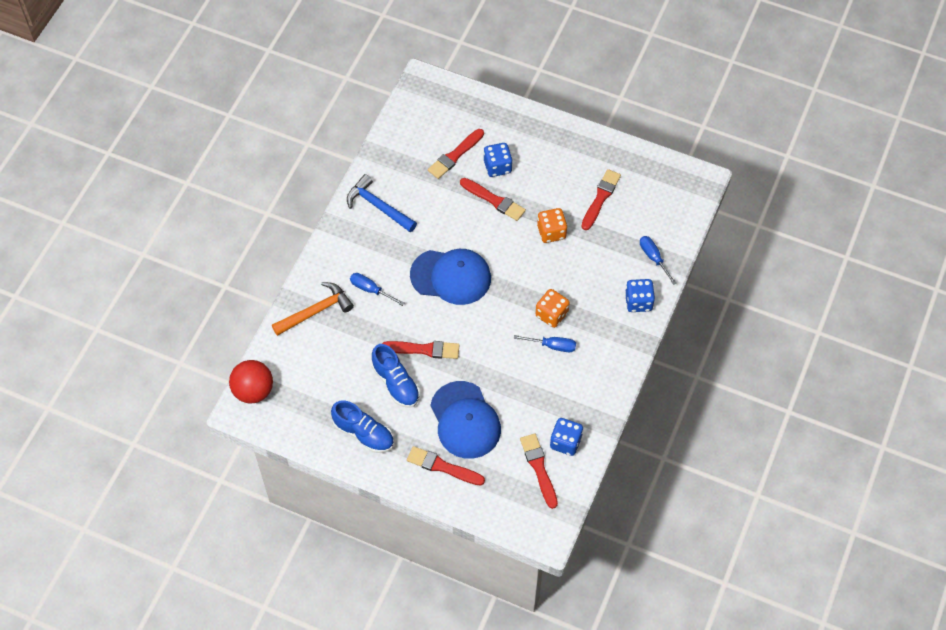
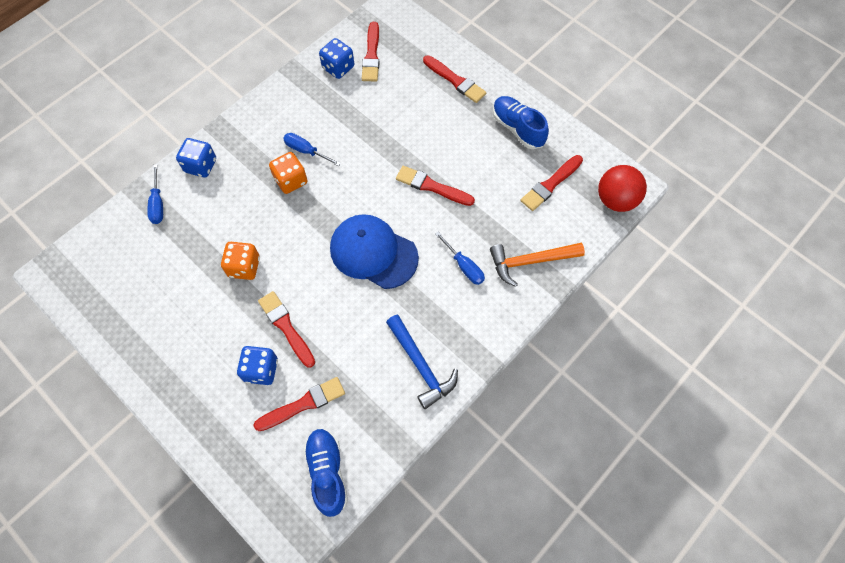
camera: 160 degrees left, 5 degrees up
(396, 383) = (471, 163): blue shoe -> blue shoe (327, 473)
(465, 420) = (419, 111): blue cap -> none
(600, 198) = (169, 289): red brush -> red brush (550, 184)

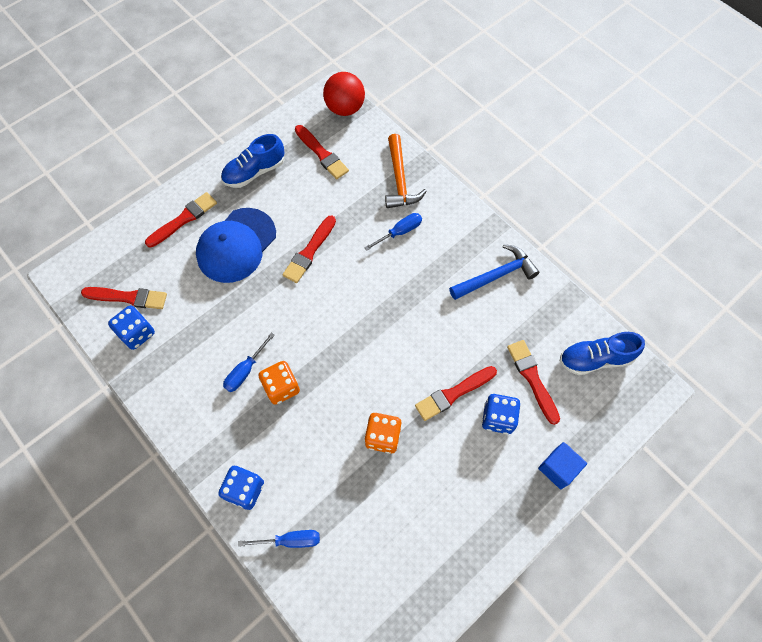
camera: 85 degrees left, 0 degrees up
(209, 429) = (558, 468): none -> blue cube
(373, 253) = (378, 309): blue cap -> blue cap (236, 245)

